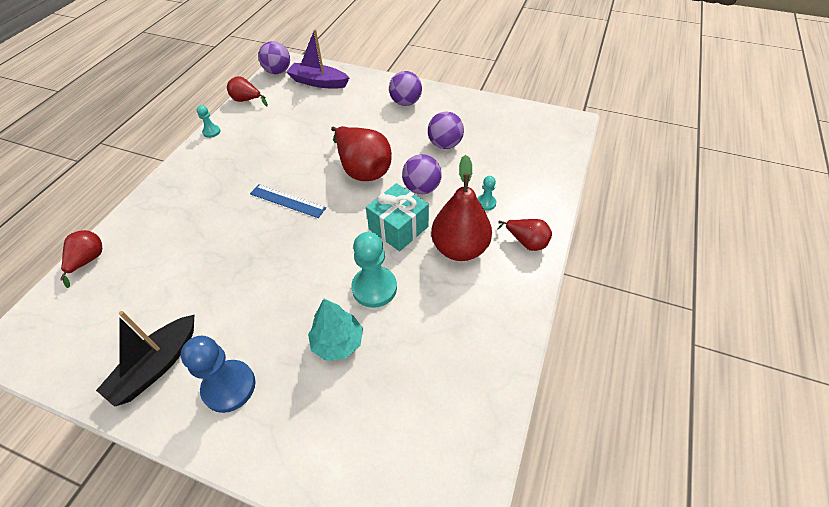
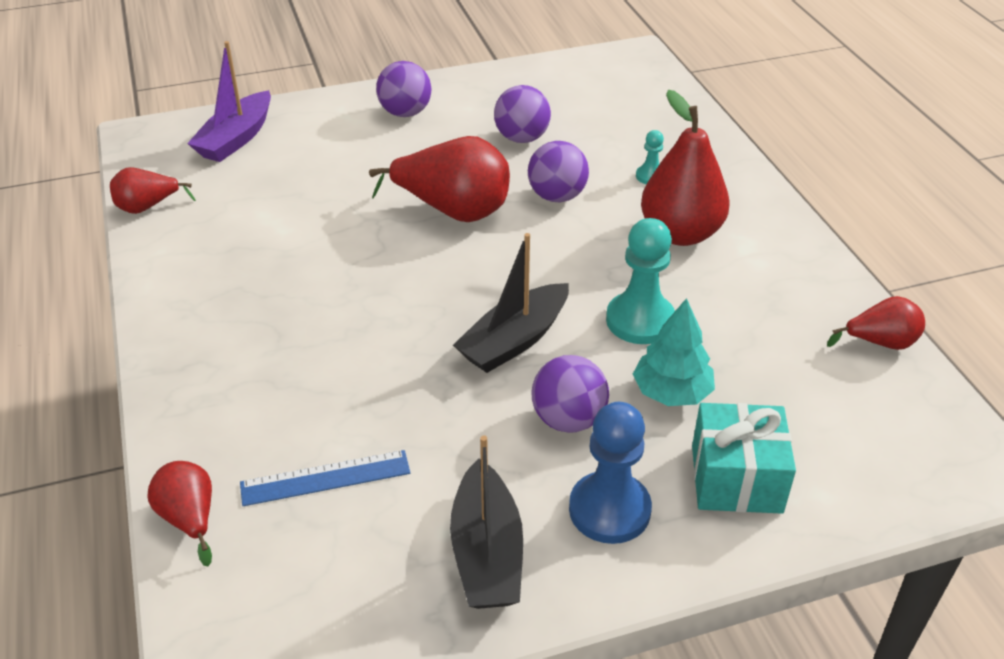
camera: 40 degrees left, 10 degrees down
(211, 132) = (148, 271): turquoise pawn -> none
(278, 71) = (145, 150): purple ball -> purple ball (568, 419)
(287, 201) = (399, 293): blue ruler -> blue ruler (325, 478)
(303, 259) = (514, 340): none -> black boat
(318, 82) = (236, 139): purple boat -> purple boat turned 45 degrees counterclockwise
(398, 228) = (585, 249): turquoise gift -> turquoise gift (736, 479)
(526, 242) = (740, 192): red pear -> red pear (880, 343)

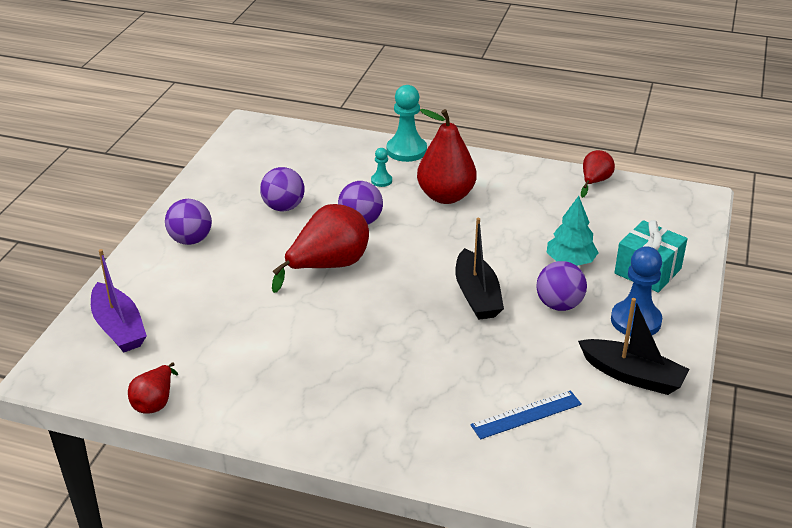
camera: 55 degrees left, 5 degrees down
(190, 518) = (513, 485): red pear -> none
(325, 478) = (526, 414): blue ruler -> blue ruler turned 45 degrees clockwise
(640, 320) = (504, 244): turquoise pawn -> turquoise pawn (406, 150)

